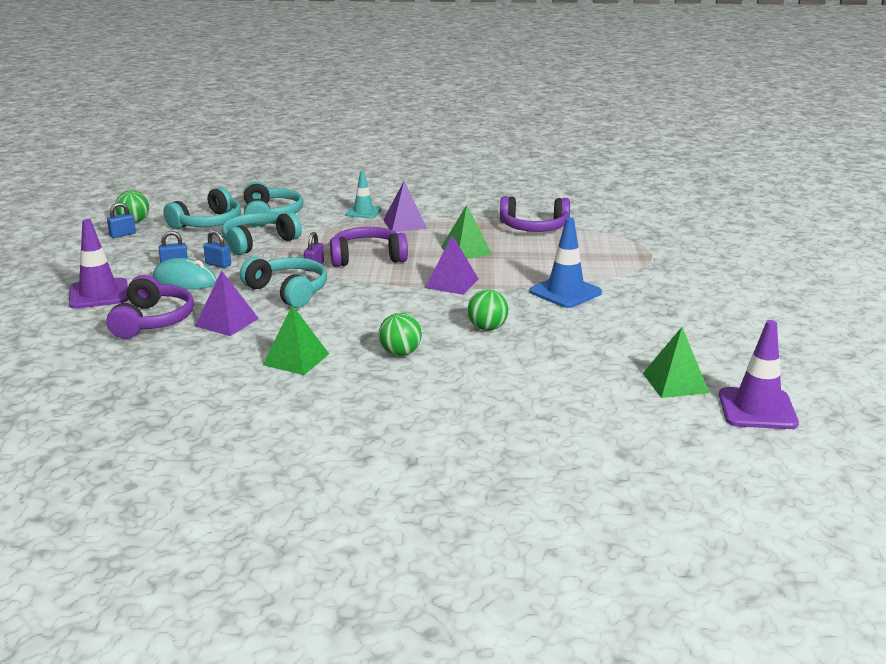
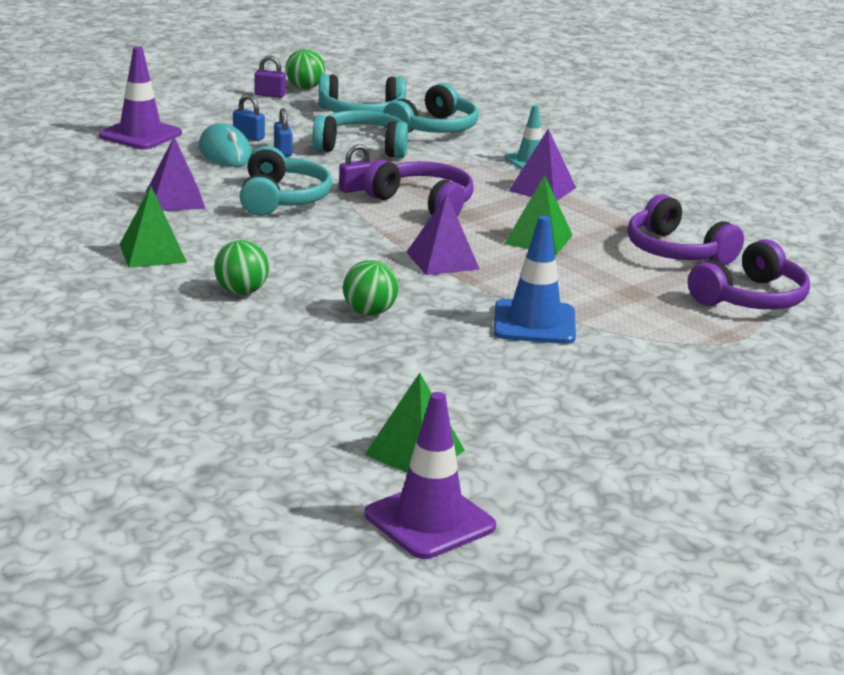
camera: 45 degrees right, 0 degrees up
(122, 234) = (270, 95): blue padlock -> purple padlock
(153, 320) = (128, 172): purple headphones -> purple headphones (751, 298)

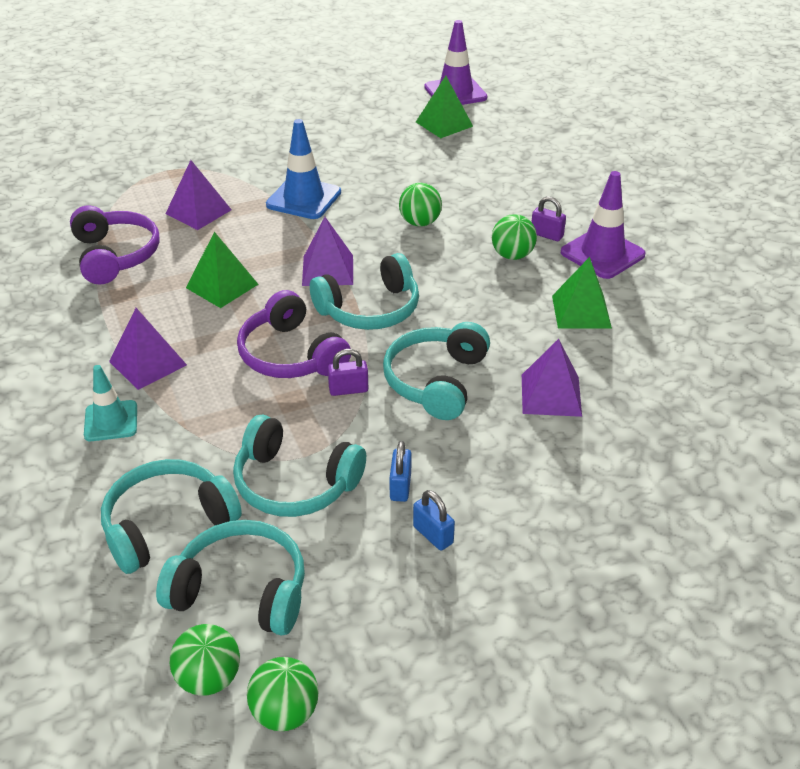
camera: 160 degrees left, 15 degrees up
(140, 135) = (581, 562): purple traffic cone -> purple traffic cone (602, 254)
(225, 153) = (475, 493): turquoise mouse -> none
(270, 95) = (356, 687): purple padlock -> purple padlock (546, 235)
(355, 92) = (209, 678): none -> green ball
(374, 236) = (370, 309): none -> turquoise headphones
(643, 297) = (198, 212): none -> purple pyramid
(751, 298) = (118, 200): purple headphones -> none

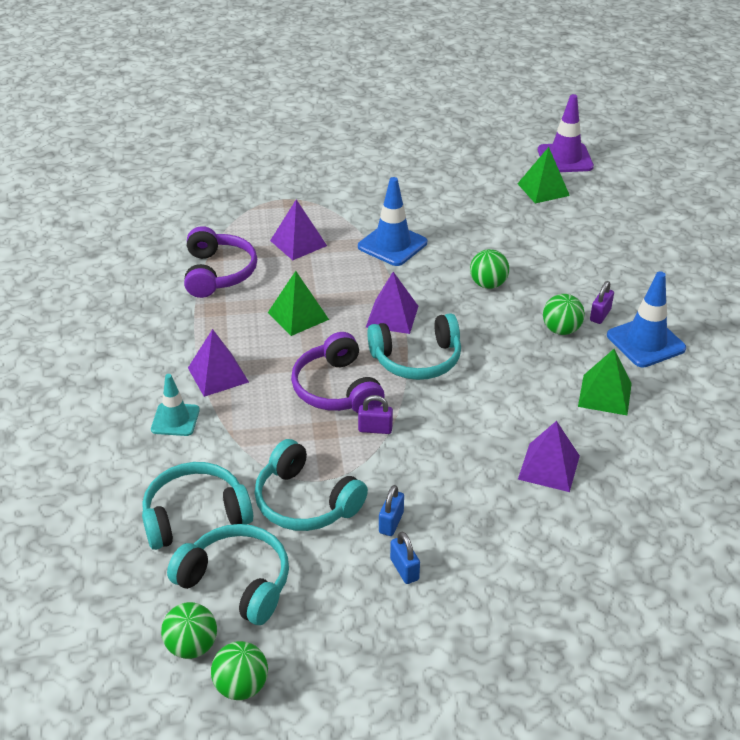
camera: 15 degrees right, 0 degrees up
(436, 381) = (452, 435): turquoise headphones -> none
(546, 235) = (600, 315): purple padlock -> purple padlock turned 75 degrees clockwise
(602, 254) = (645, 342): purple traffic cone -> blue traffic cone

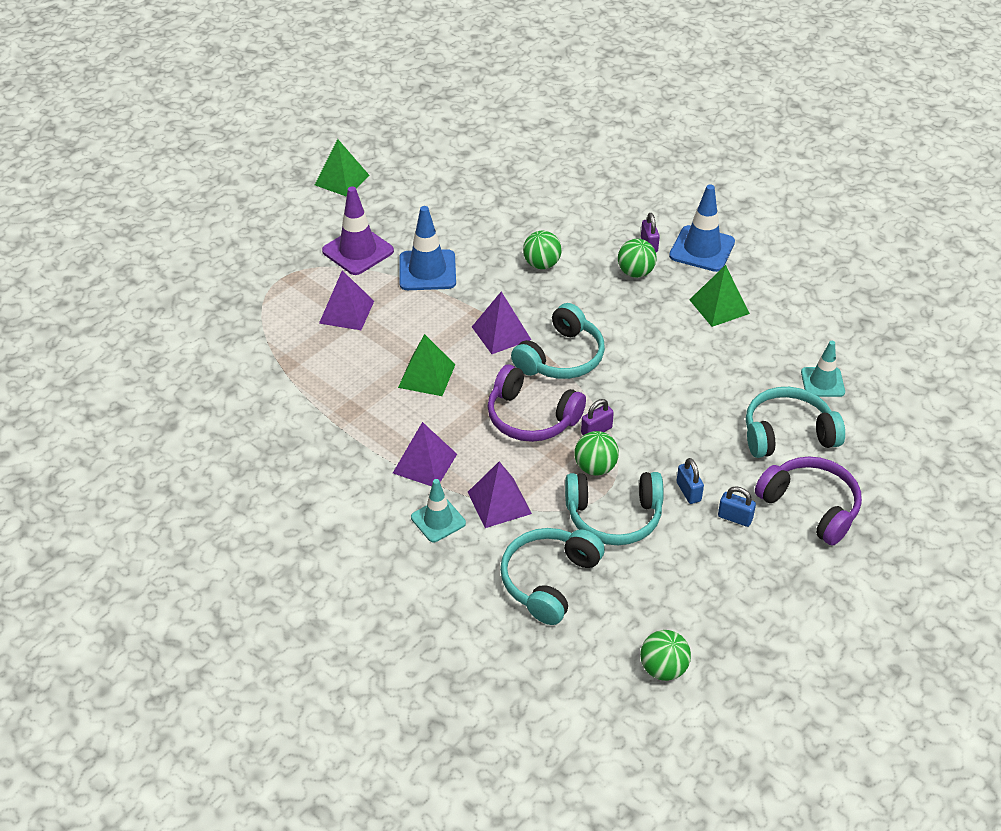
camera: 40 degrees left, 5 degrees up
(218, 273) = (311, 377): purple headphones -> purple headphones (811, 506)
(237, 582) = (638, 605): turquoise headphones -> turquoise headphones (787, 433)
(241, 686) = (727, 669): green ball -> green ball (595, 467)
(543, 189) = (489, 156): green pyramid -> green pyramid (342, 180)
(548, 467) = (742, 384): purple pyramid -> purple pyramid (499, 502)
(565, 158) = (474, 119): purple traffic cone -> purple traffic cone (358, 251)
(629, 510) = (822, 382): none -> turquoise traffic cone

